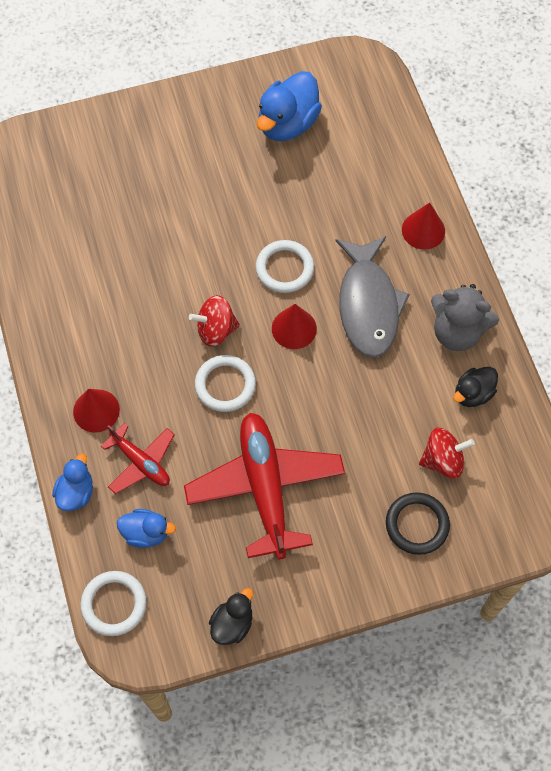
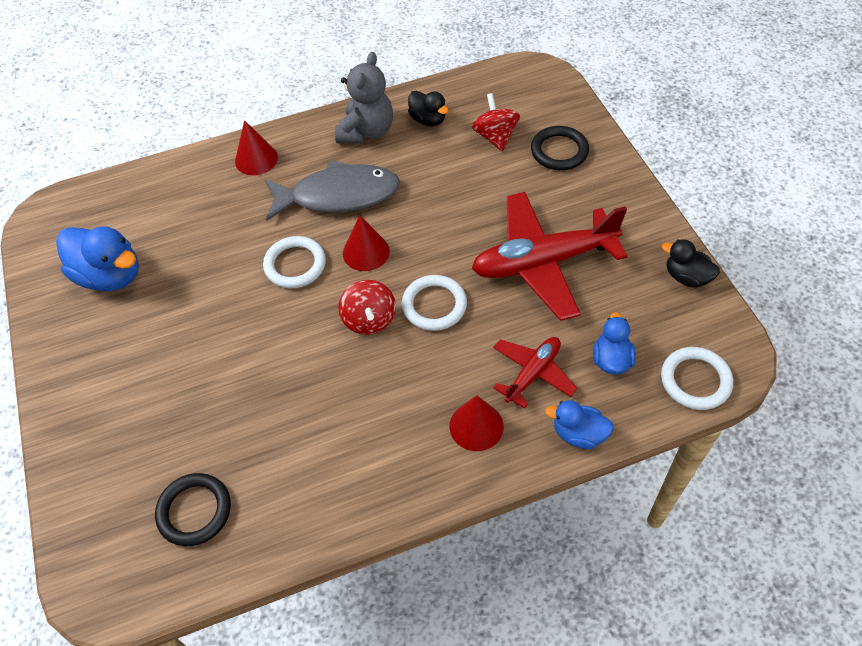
camera: 90 degrees left, 10 degrees down
(55, 206) = (194, 511): none -> black ring

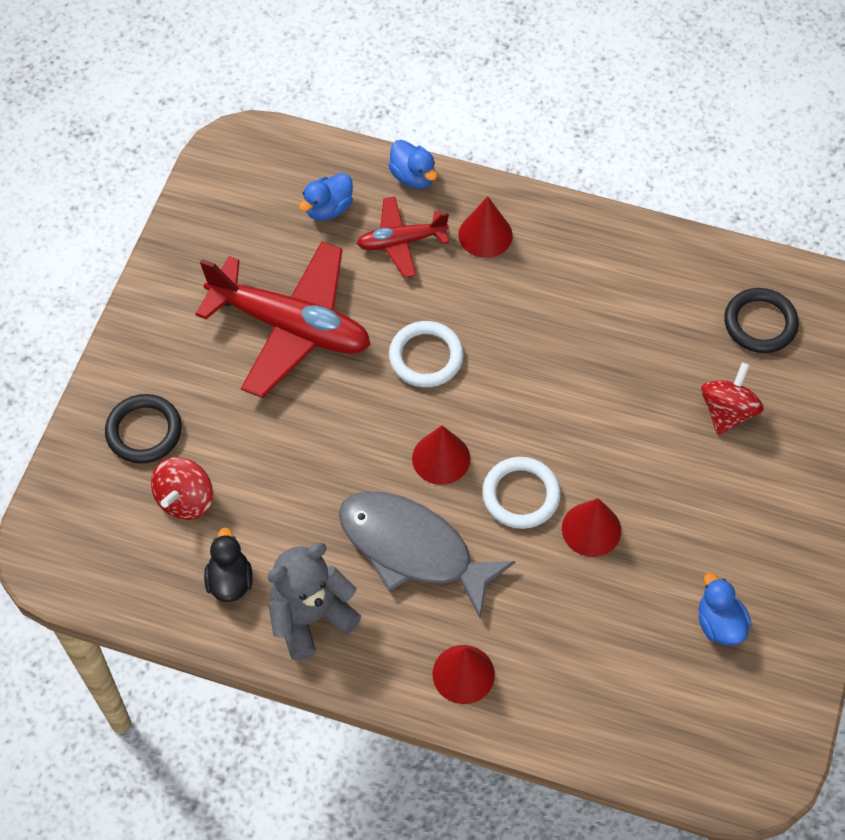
camera: 145 degrees left, 5 degrees up
(110, 275) = (719, 623): blue duck -> blue duck, size x0.58
(232, 275) = (591, 529): none -> red cone
(369, 319) = (495, 385): red spinning top -> red spinning top (727, 412)
(686, 277) = (189, 226): black duck -> none
(695, 380) = (284, 151): white ring -> none

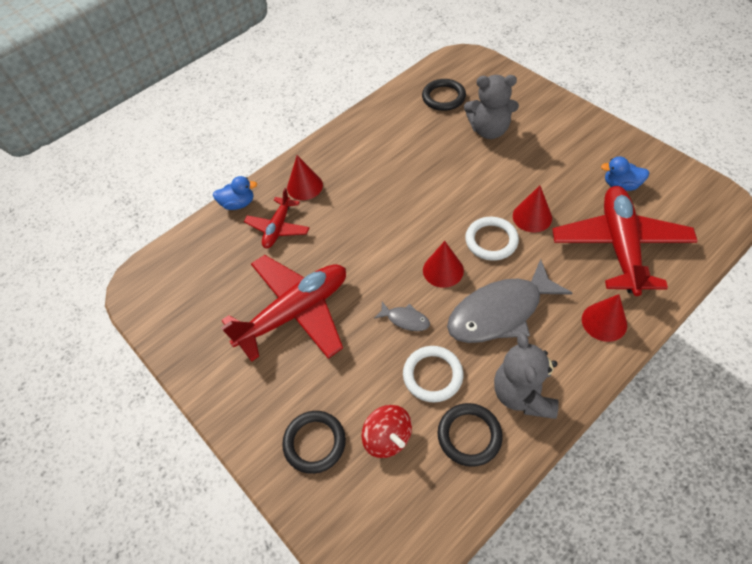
camera: 55 degrees left, 5 degrees down
(230, 580) = (469, 435): black duck -> black ring
(328, 209) = (225, 255): blue duck -> none
(345, 448) = (405, 319): none -> grey fish
(426, 357) = (367, 248): white ring -> white ring (432, 375)
(602, 656) = (620, 246): none -> red plane
(727, 412) = (489, 130): red spinning top -> grey teddy bear

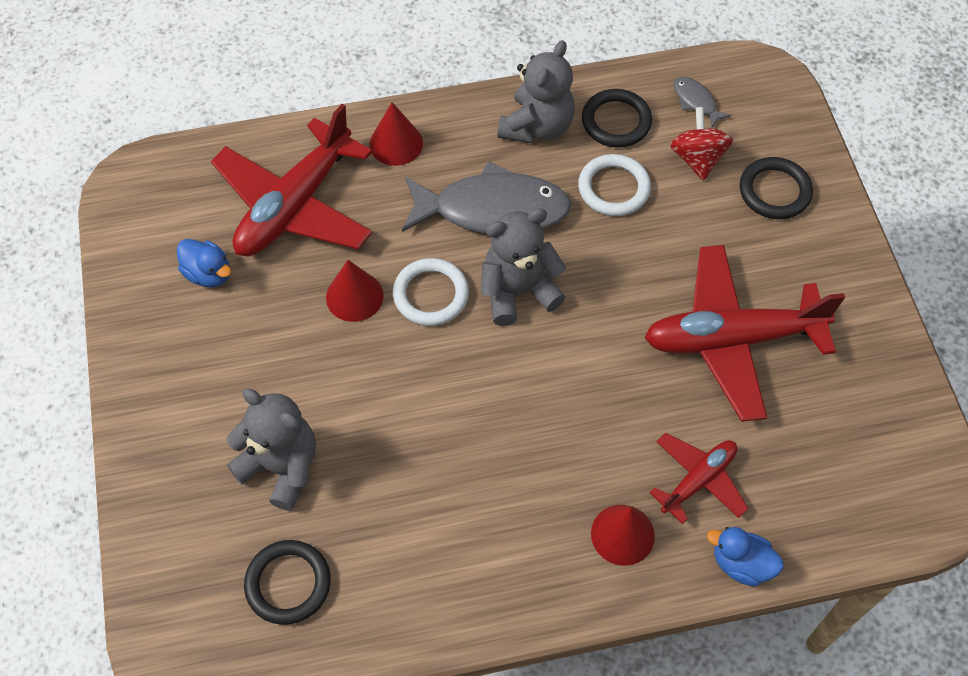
camera: 155 degrees left, 5 degrees up
(405, 319) = (604, 259): grey fish -> grey fish (696, 101)
(443, 270) = (518, 291): red cone -> grey teddy bear

